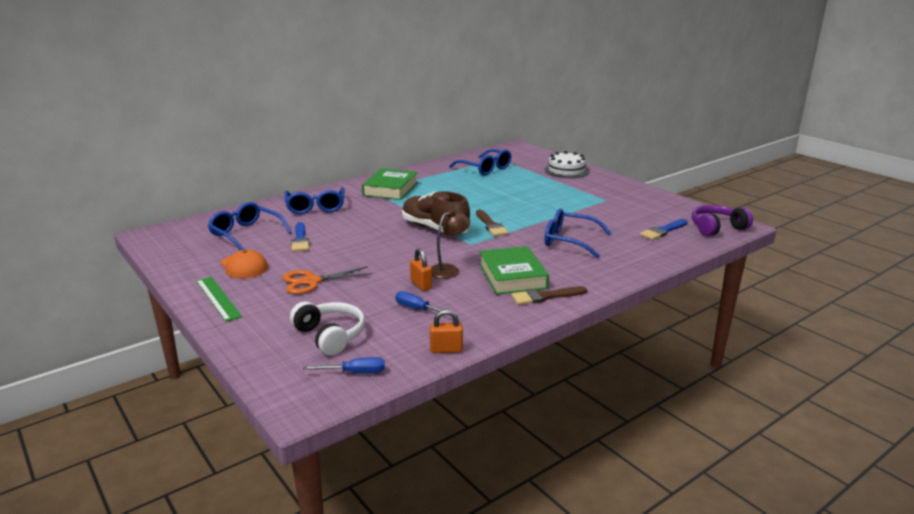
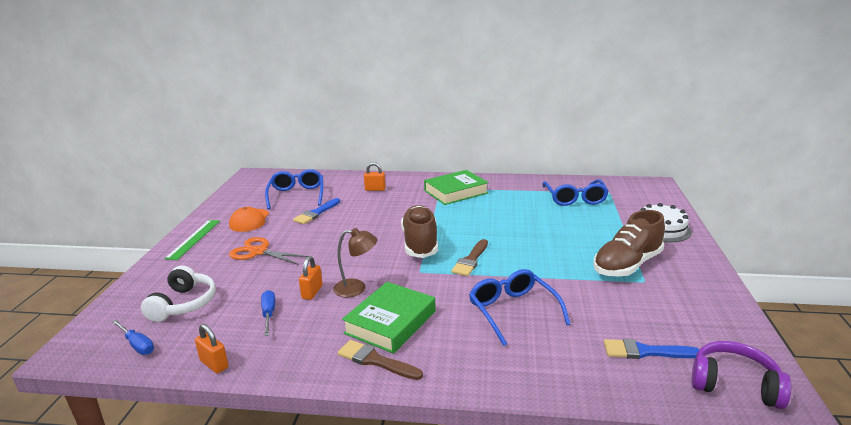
camera: 45 degrees right, 0 degrees up
(315, 207) = (375, 189): blue glasses -> orange padlock
(583, 195) = (627, 265): none -> brown shoe

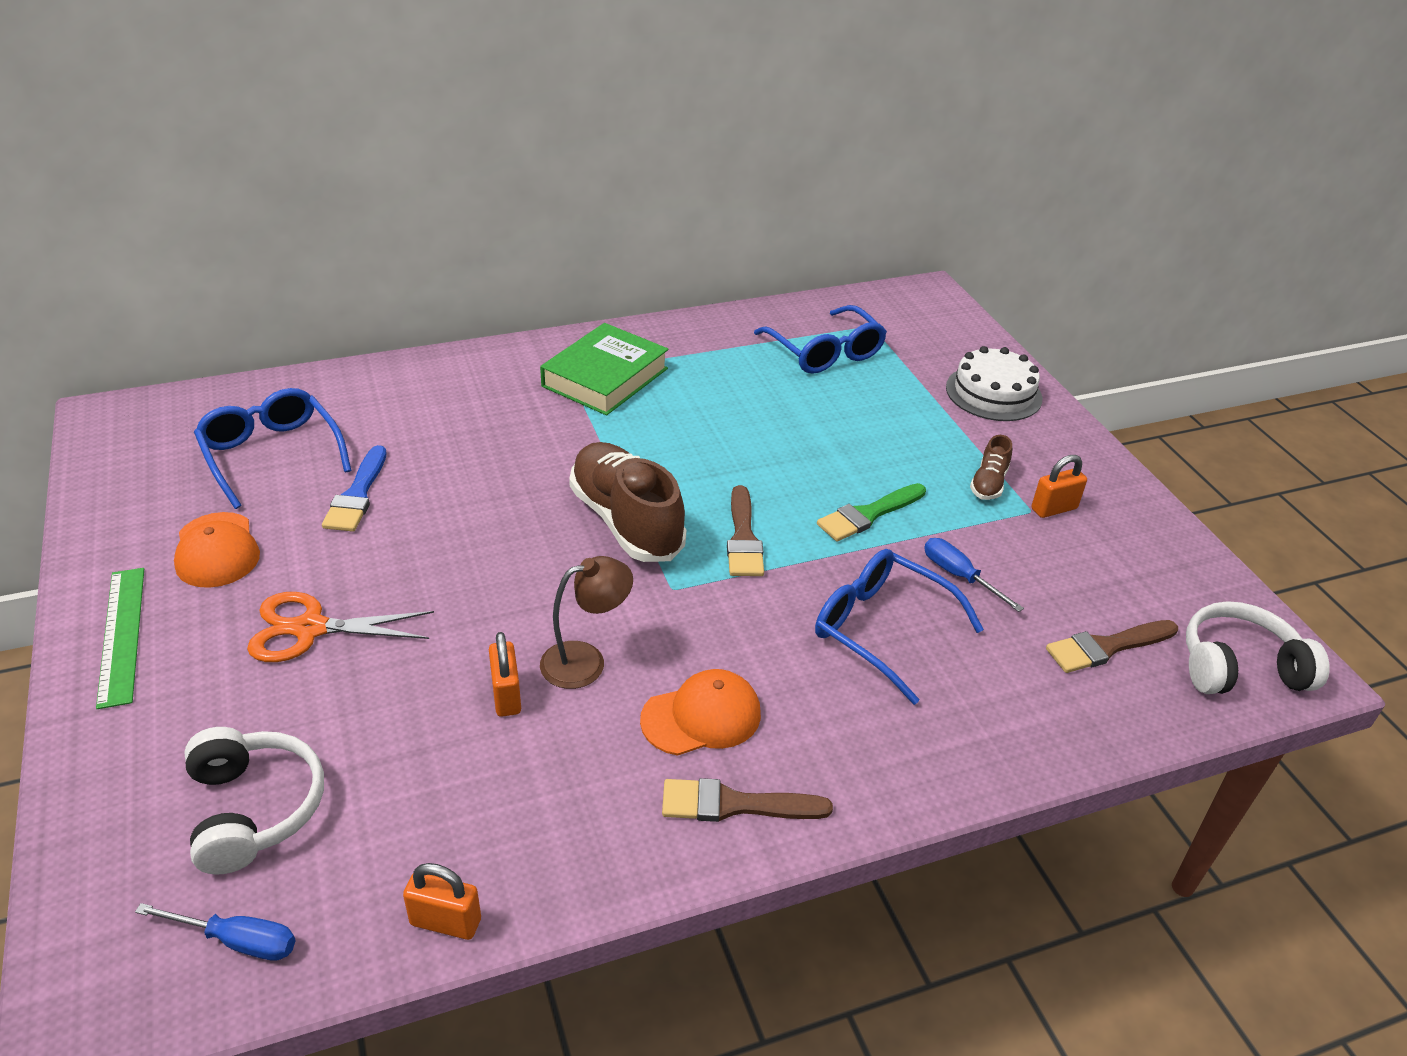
camera: 30 degrees left, 15 degrees up
(268, 314) = (460, 773): blue screwdriver -> blue screwdriver (959, 576)
(375, 189) = (437, 403): orange padlock -> orange padlock (1054, 509)
(390, 322) = (701, 717): green book -> orange cap
(545, 264) = (868, 514): none -> green brush
(627, 265) = (988, 483): brown shoe -> brown shoe, size x0.47
(645, 351) = (1107, 647): blue brush -> brown brush
(734, 384) = (1239, 667): purple headphones -> white headphones

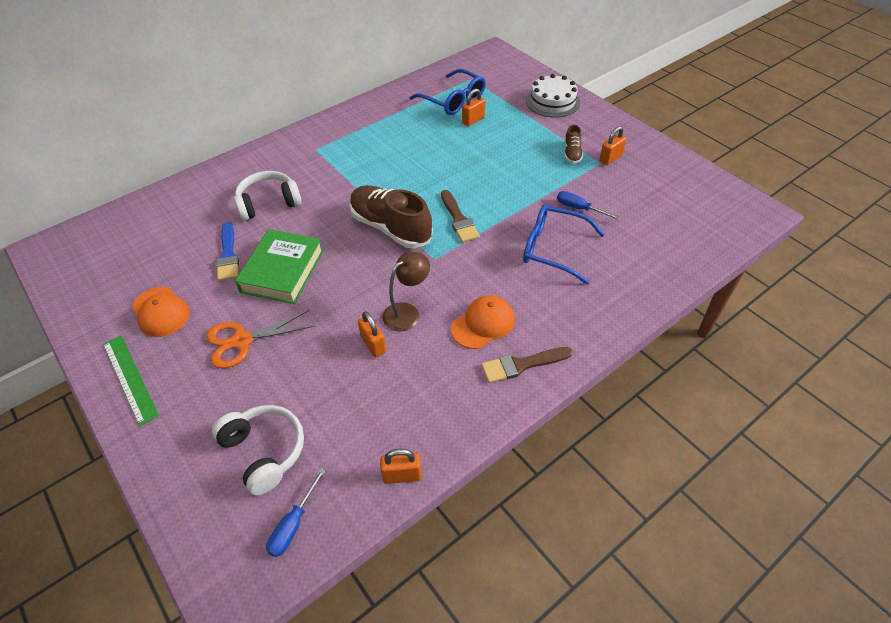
camera: 15 degrees left, 10 degrees up
(237, 940) = (293, 524): blue screwdriver -> blue screwdriver turned 120 degrees clockwise
(271, 454) = (162, 245): blue glasses -> none
(605, 377) = (338, 146): green book -> green book (283, 271)
(843, 390) = (473, 120): none -> orange padlock
(868, 514) = (518, 188): green brush -> none
(1107, 647) = (667, 226): brown brush -> none
(1239, 667) = (732, 217): white headphones -> white headphones (268, 203)

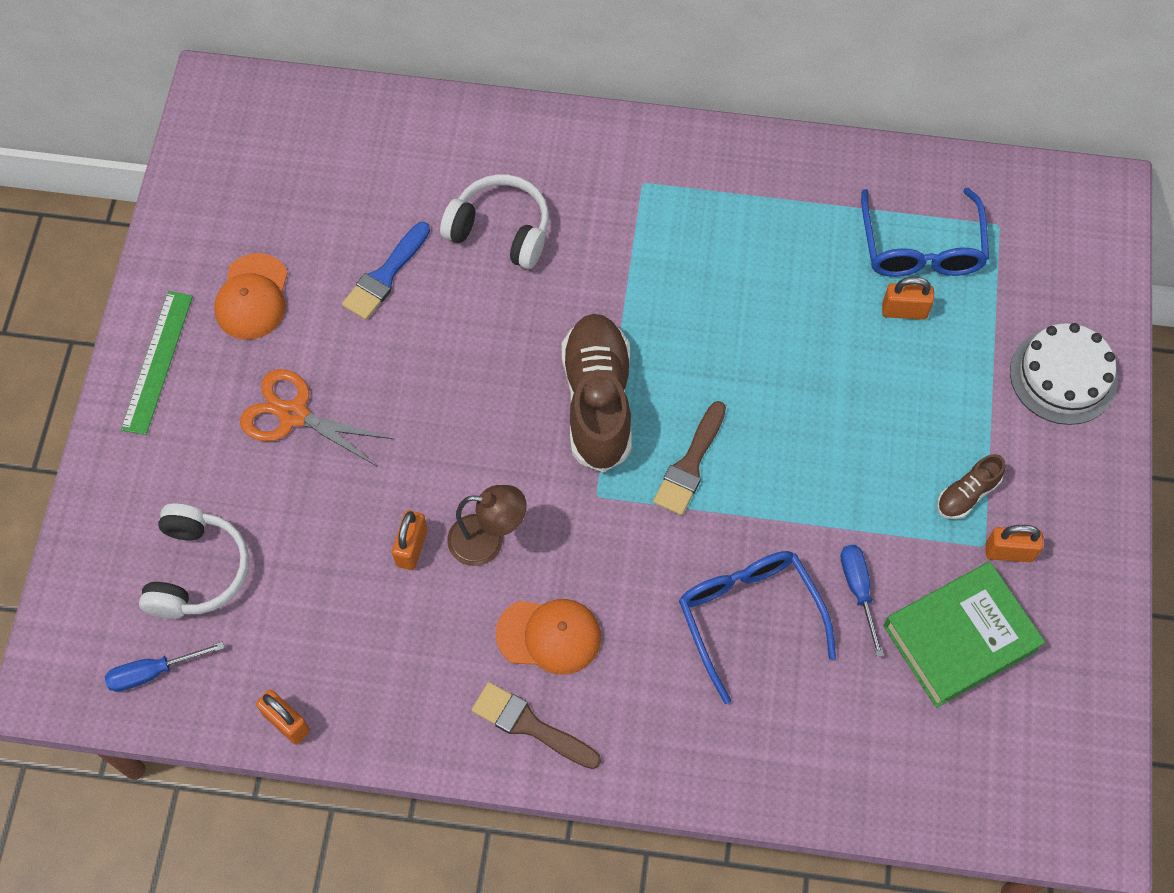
camera: 45 degrees right, 15 degrees up
(283, 271) = (418, 355): green book -> green book (960, 638)

